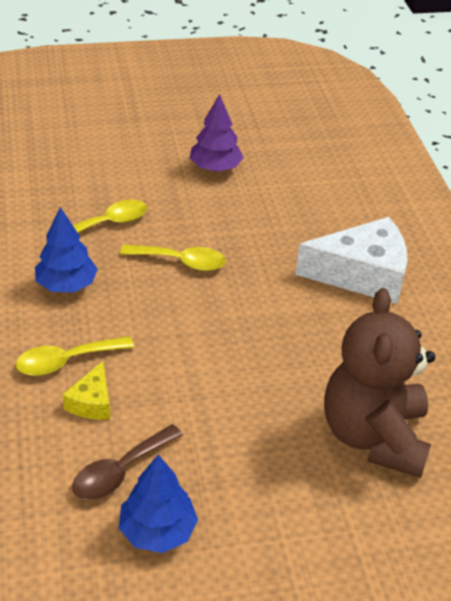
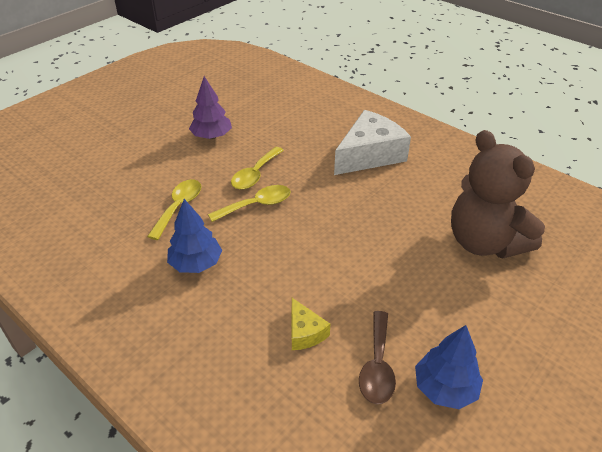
camera: 35 degrees left, 0 degrees up
(66, 361) = (255, 316): yellow spoon -> yellow spoon (255, 174)

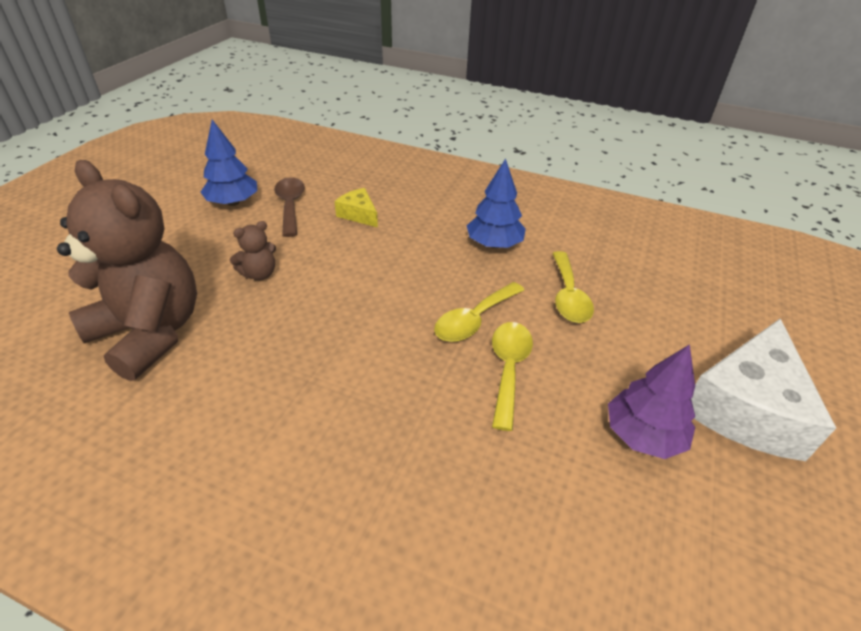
camera: 160 degrees right, 0 degrees up
(369, 155) = (328, 466): white cheese -> white cheese (746, 408)
(408, 277) = (259, 274): none -> brown teddy bear

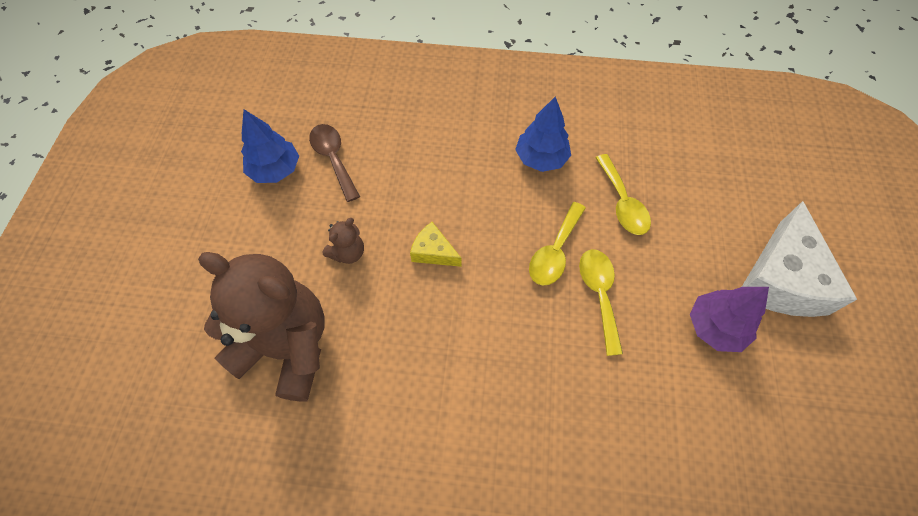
camera: 15 degrees left, 20 degrees up
(358, 214) = (404, 153): yellow cheese -> yellow cheese (433, 252)

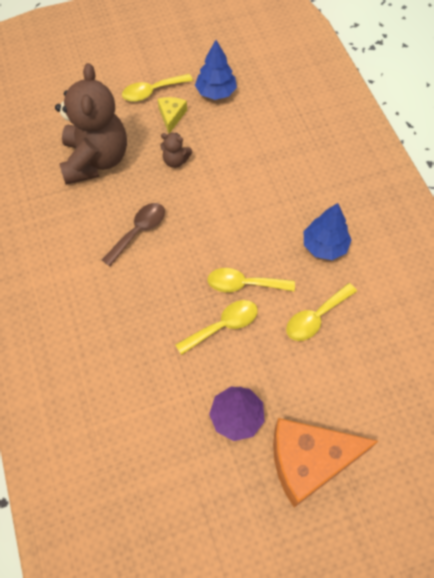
camera: 65 degrees right, 0 degrees up
(223, 237) = (152, 92): none -> yellow spoon
(333, 159) = (244, 119): brown spoon -> brown spoon (139, 231)
(433, 252) = (202, 208): yellow cheese -> yellow cheese (171, 116)
(781, 279) = (309, 461): white cheese -> orange cheese

